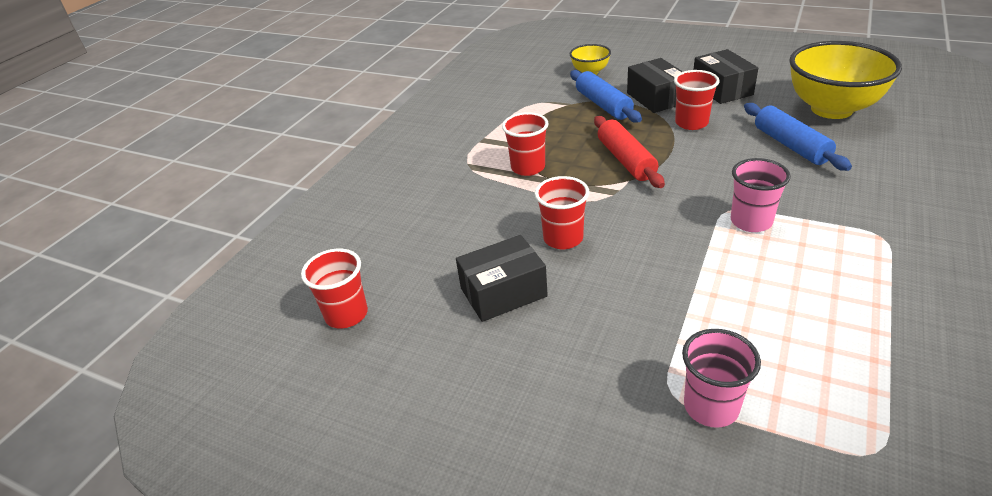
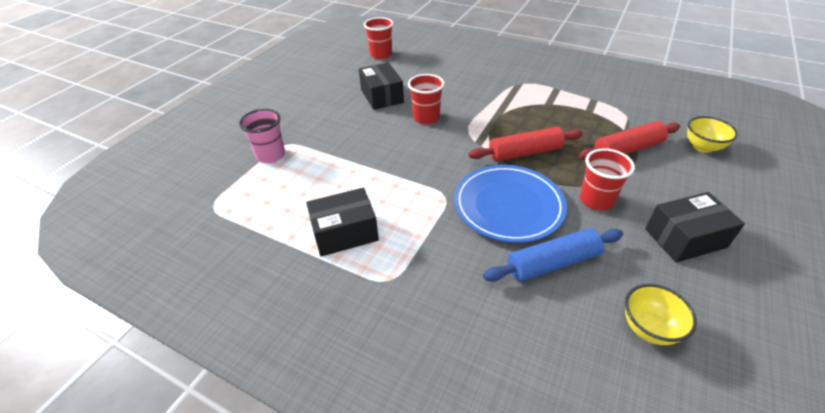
camera: 90 degrees right, 5 degrees up
(528, 167) = (515, 107): red cup -> none
(603, 105) = (627, 149): blue rolling pin -> red rolling pin
(656, 98) = (649, 184): black box -> black box (345, 233)
(724, 169) = (508, 206): none -> blue plate
(751, 221) = (427, 205): pink cup -> none
(831, 109) = (648, 328): yellow bowl -> yellow bowl, size x0.49

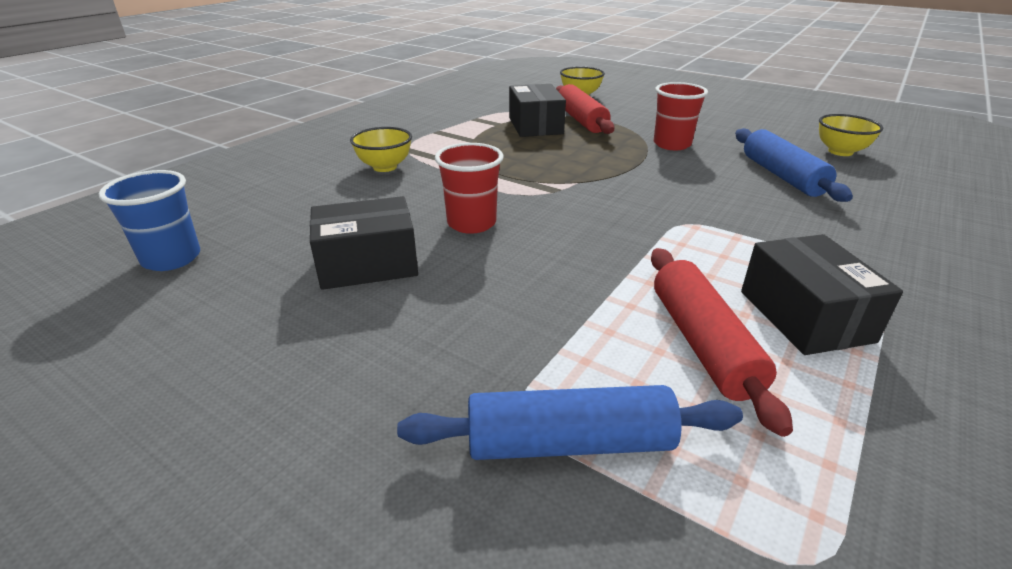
camera: 85 degrees left, 10 degrees down
(270, 155) = (569, 443): pink cup -> blue rolling pin
(381, 54) = (171, 258): red cup -> blue cup
(488, 81) = (385, 167): none -> yellow bowl
(508, 206) = (694, 186): blue plate -> none
(524, 153) = (583, 165): red rolling pin -> red rolling pin (702, 343)
(685, 238) = (717, 122): black box -> black box (535, 126)

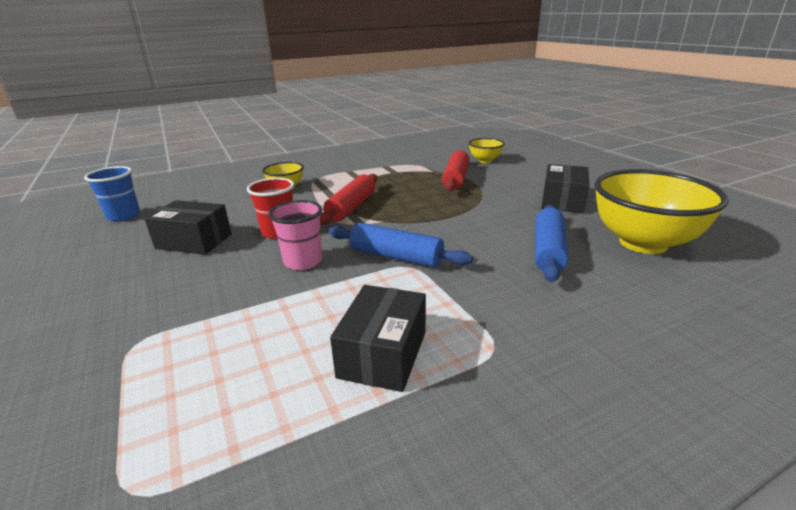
camera: 30 degrees right, 5 degrees down
(535, 126) = (417, 177): black box -> black box (562, 201)
(563, 249) = (303, 261): none -> pink cup
(569, 443) = (130, 369): blue rolling pin -> blue rolling pin (396, 257)
(672, 144) = (496, 208): red cup -> none
(702, 343) = (286, 345): red rolling pin -> red rolling pin (351, 207)
(840, 152) = (643, 243): yellow bowl -> yellow bowl, size x2.04

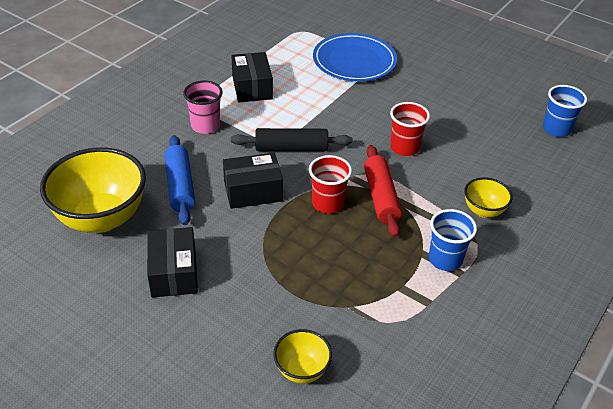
camera: 150 degrees right, 15 degrees up
(160, 355) = (354, 61): none -> blue plate
(194, 241) = (452, 121): black box -> black box (253, 191)
(303, 261) = (351, 126): pink cup -> pink cup (205, 126)
(350, 176) = (445, 259): none -> blue cup
(396, 257) = (291, 148): blue rolling pin -> black rolling pin
(402, 212) = (328, 204): none -> red cup
(456, 178) = (314, 293): red rolling pin -> none

